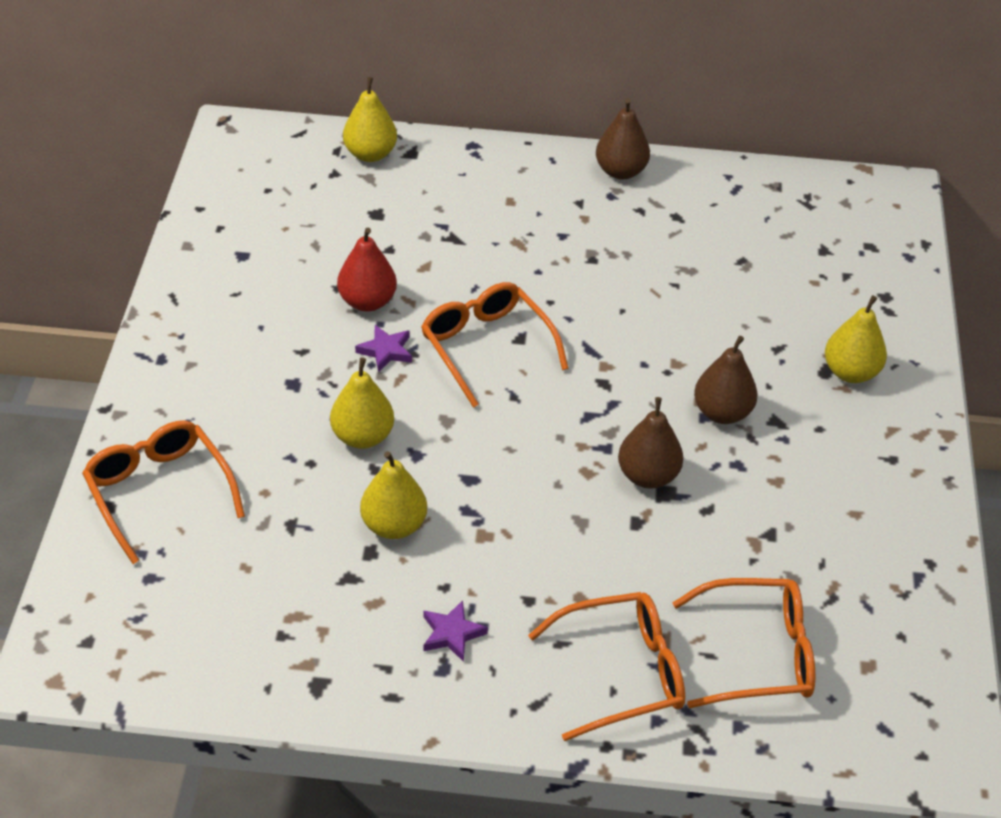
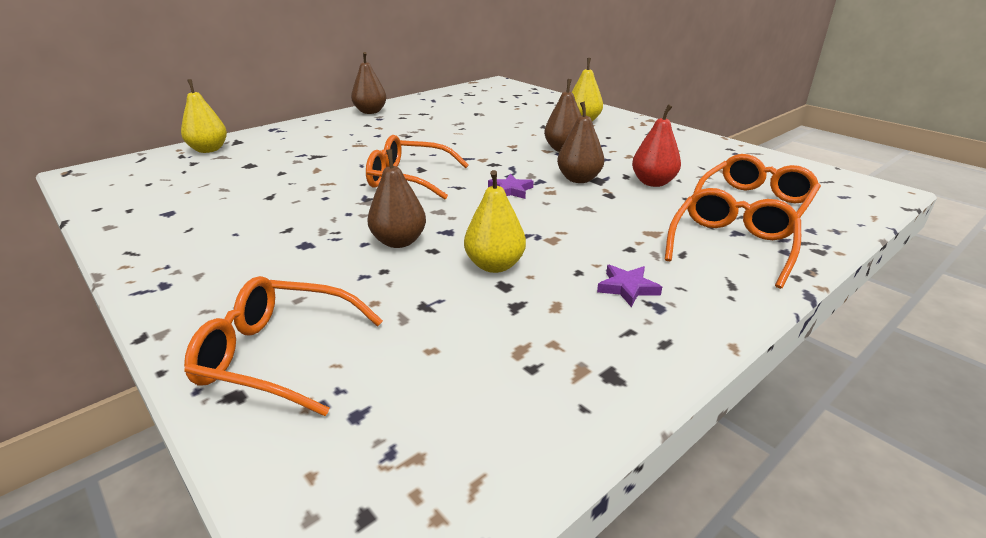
camera: 45 degrees left, 15 degrees down
(362, 437) = (399, 241): yellow pear -> brown pear
(367, 302) = (301, 194): red pear -> red pear (653, 182)
(386, 351) = (349, 205): purple star -> purple star (510, 190)

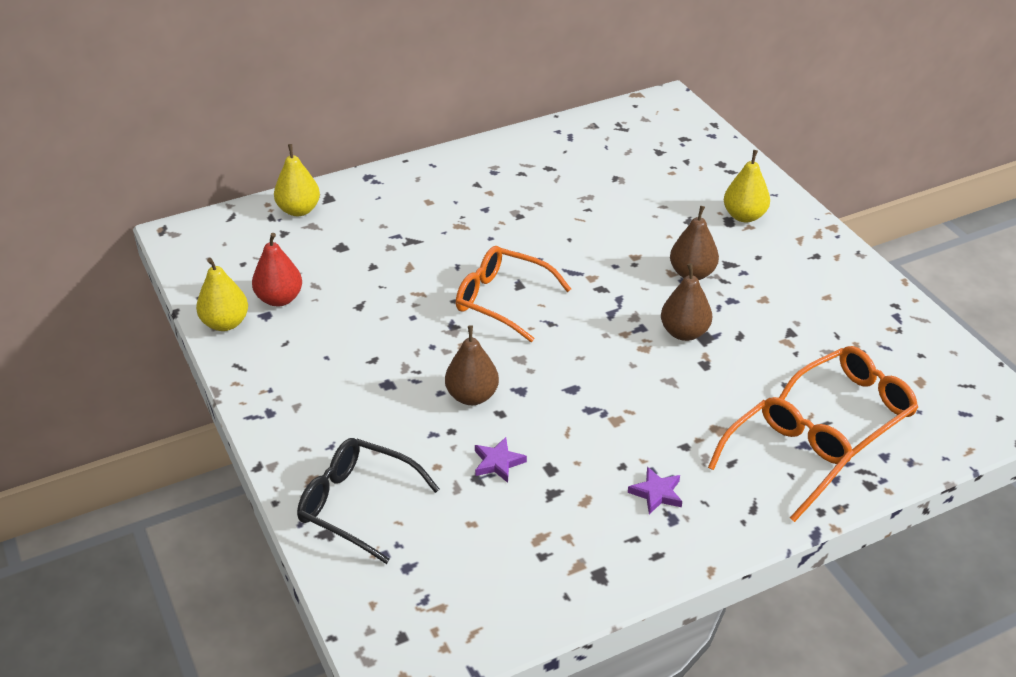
camera: 15 degrees right, 10 degrees up
(277, 355) = (357, 504): orange glasses -> black glasses
(370, 112) = (485, 154): brown pear -> none
(494, 265) = (550, 443): yellow pear -> yellow pear (225, 323)
(510, 190) = (603, 339): purple star -> purple star (498, 462)
(653, 182) = (763, 353): red pear -> red pear (279, 299)

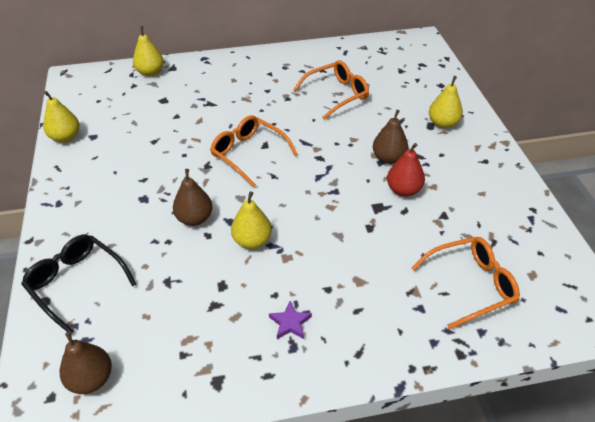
camera: 15 degrees right, 5 degrees up
(279, 299) = (107, 127): red pear -> red pear (403, 190)
(498, 462) = (187, 272): purple star -> none
(562, 409) = (252, 241): none -> yellow pear
(684, 332) = (364, 200): brown pear -> brown pear (91, 379)
(786, 461) = (400, 318): orange glasses -> orange glasses (337, 94)

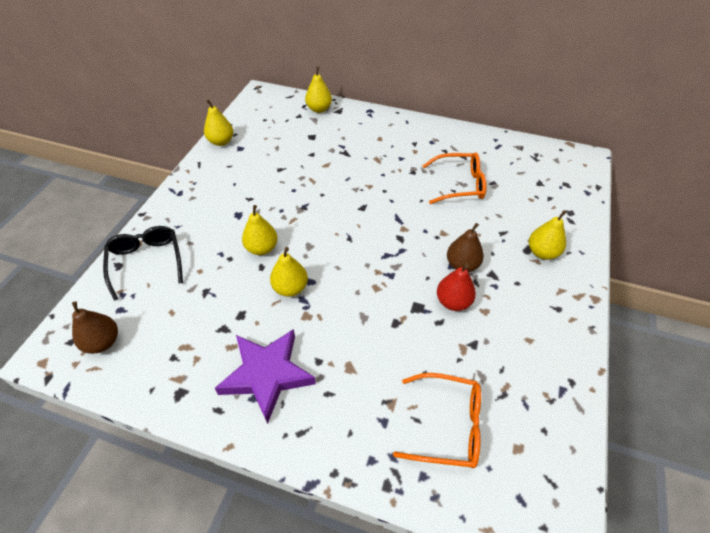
camera: 30 degrees right, 5 degrees up
(194, 218) = (262, 248): brown pear -> yellow pear
(248, 154) = (343, 210): orange glasses -> none
(290, 323) = (267, 375): purple star -> purple star, size x2.39

